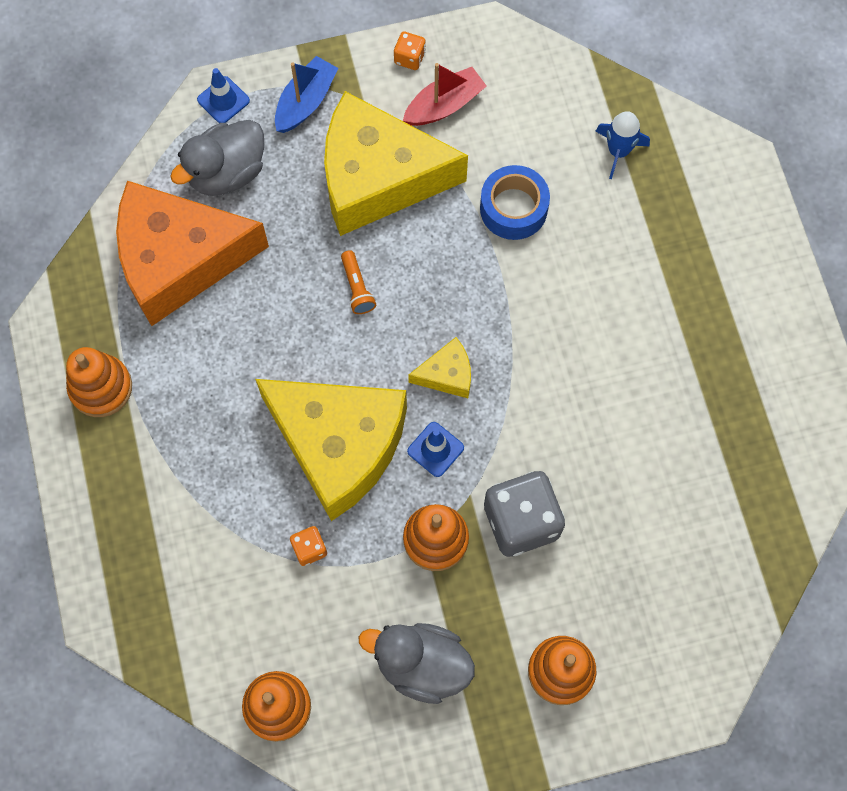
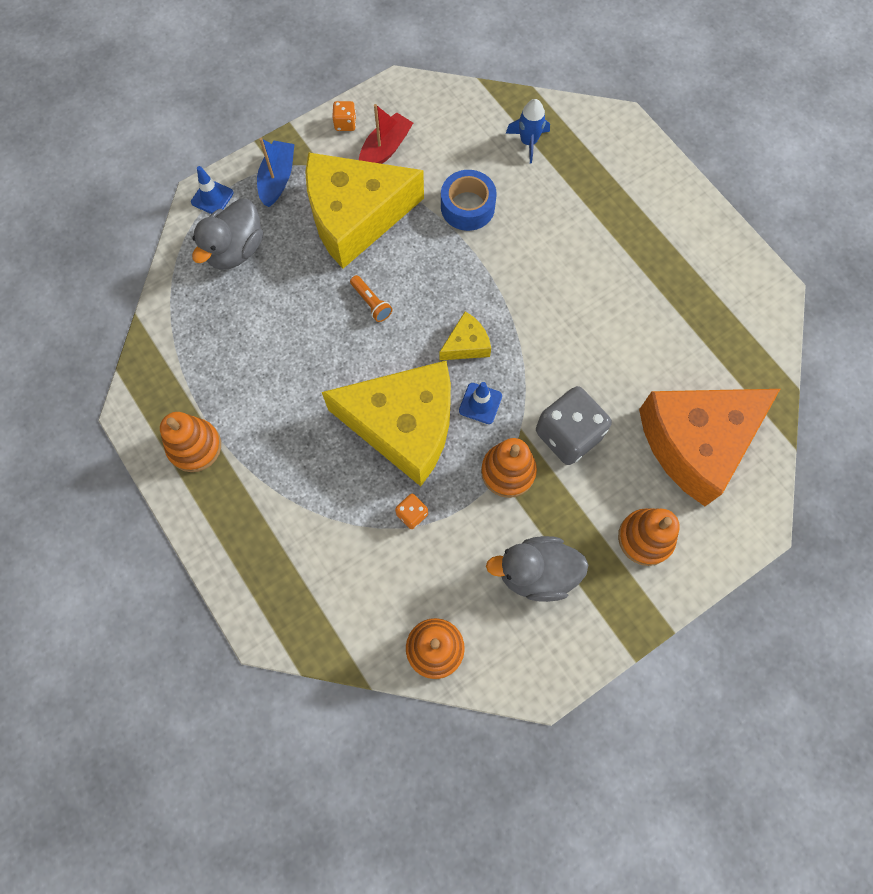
camera: 20 degrees left, 0 degrees up
(179, 259) = (222, 327): orange cheese -> orange cheese (696, 442)

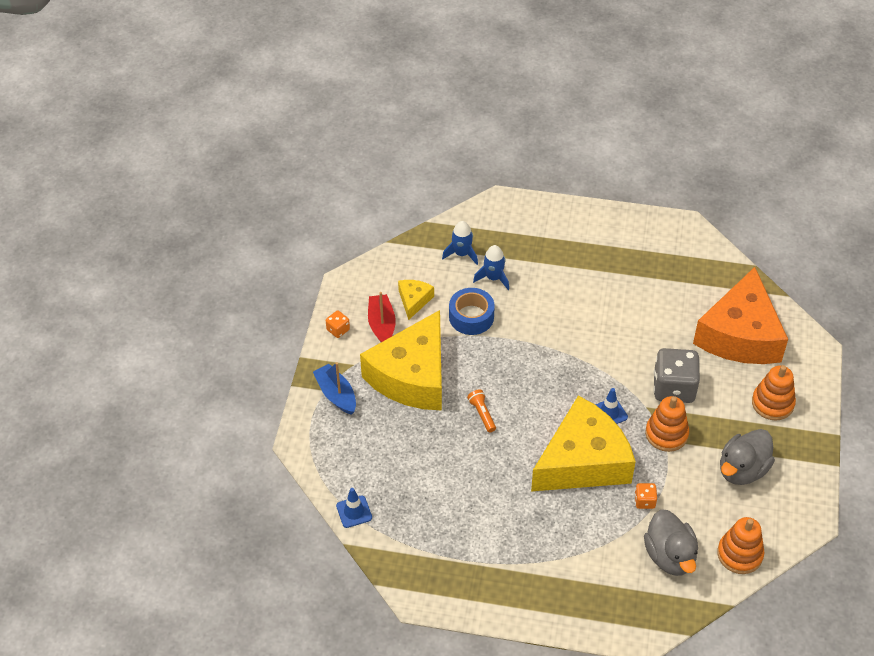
camera: 45 degrees left, 20 degrees down
(194, 446) = (479, 580): orange stacking toy -> none
(212, 197) = (308, 439): blue traffic cone -> blue traffic cone (354, 512)
(235, 250) = (362, 455): grey duck -> grey duck (670, 556)
(371, 303) = (482, 414): orange flashlight -> orange flashlight turned 120 degrees counterclockwise
(466, 344) = (563, 389): yellow cheese -> yellow cheese (414, 301)
(529, 187) = (493, 278): none -> blue rocket

